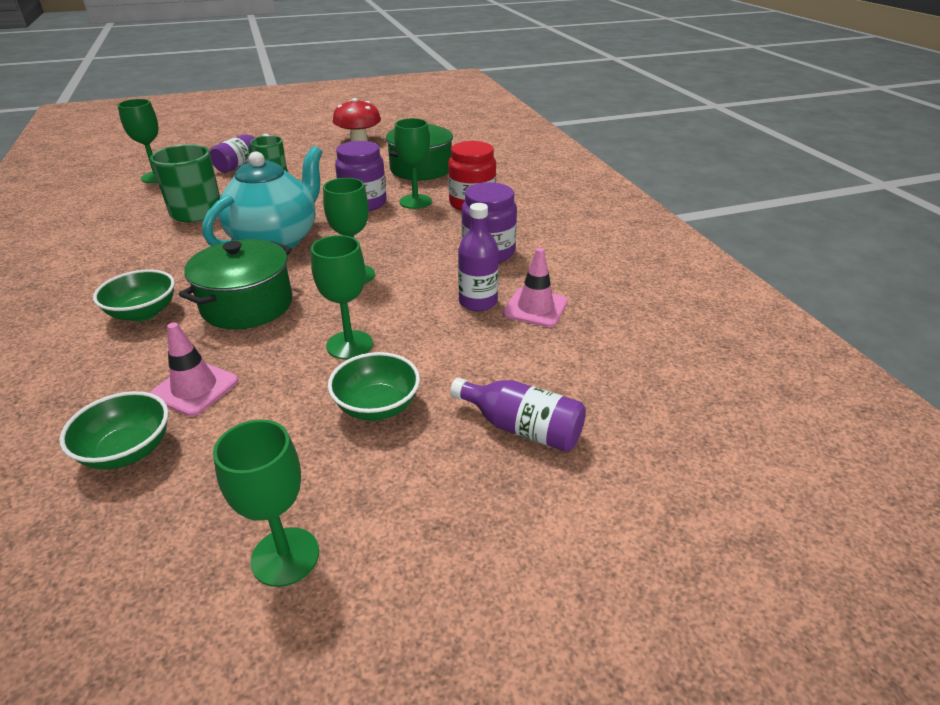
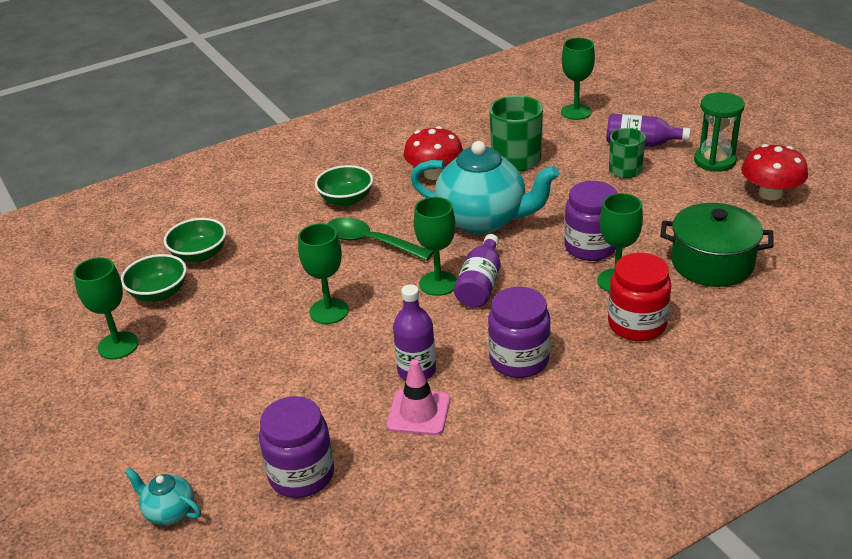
camera: 80 degrees right, 0 degrees up
(164, 254) = (434, 174): none -> red mushroom
(194, 388) = (262, 257): pink traffic cone -> none
(247, 305) = (370, 242): green pot -> green spoon
(300, 146) = (714, 161): none -> green hourglass
(377, 406) = (255, 346): green bowl -> green bowl (159, 293)
(521, 428) = (239, 429): purple bottle -> purple bottle (480, 284)
(603, 386) = (301, 475): none -> purple jar
(648, 496) = (169, 512): none -> turquoise teapot

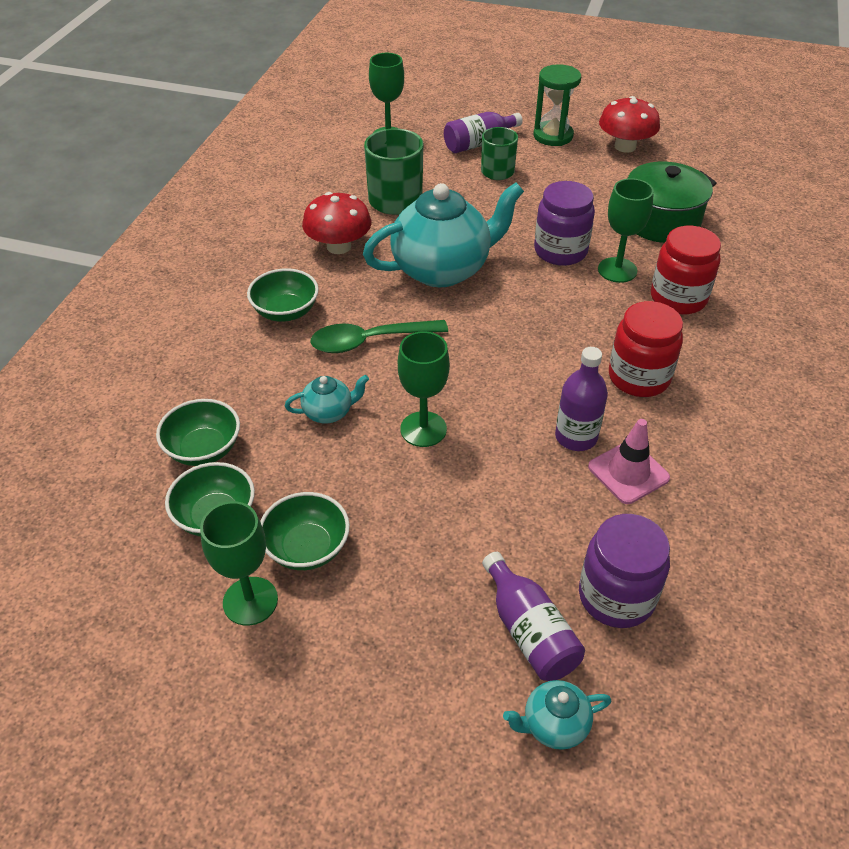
camera: 45 degrees left, 10 degrees up
(179, 337) = (307, 548): none -> green bowl
(289, 271) = (329, 412): none -> turquoise teapot
(438, 283) = (484, 347): green goblet -> none
(480, 284) = (520, 329): purple bottle -> purple bottle (529, 631)
(519, 360) = (638, 377): purple jar -> red jar

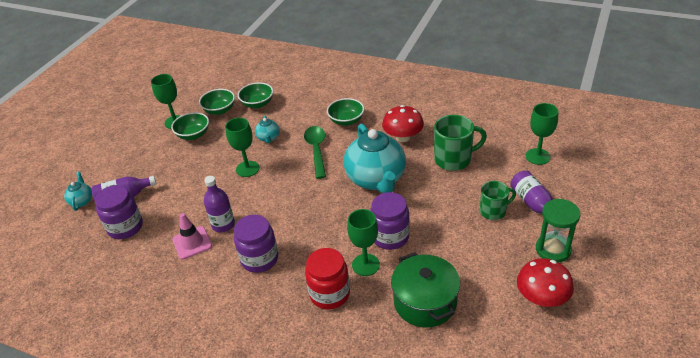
camera: 100 degrees right, 5 degrees down
(638, 377) = (259, 259): red jar -> purple jar

